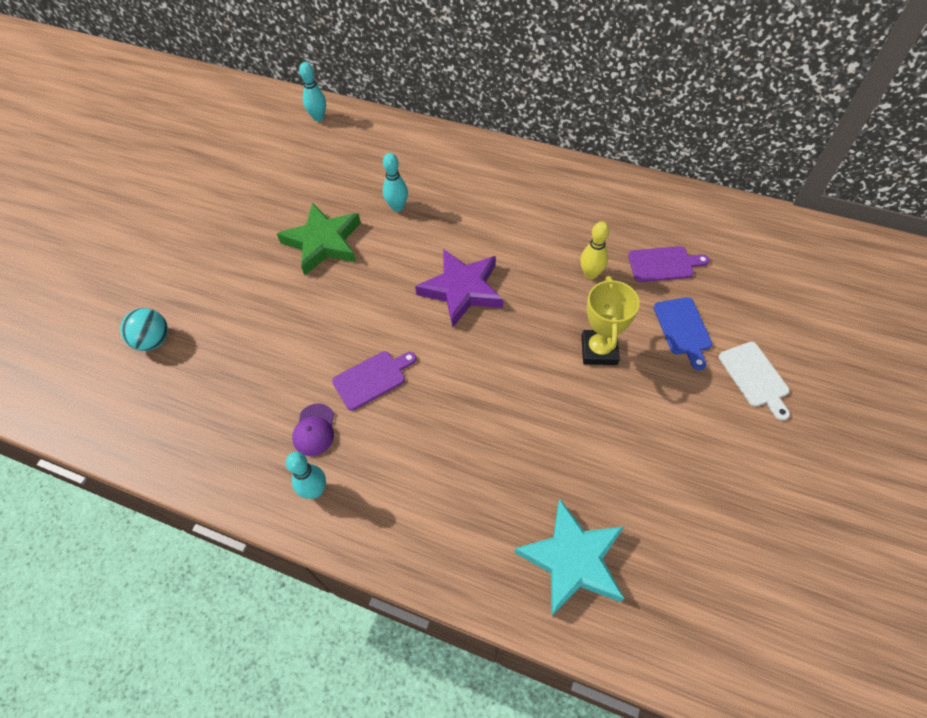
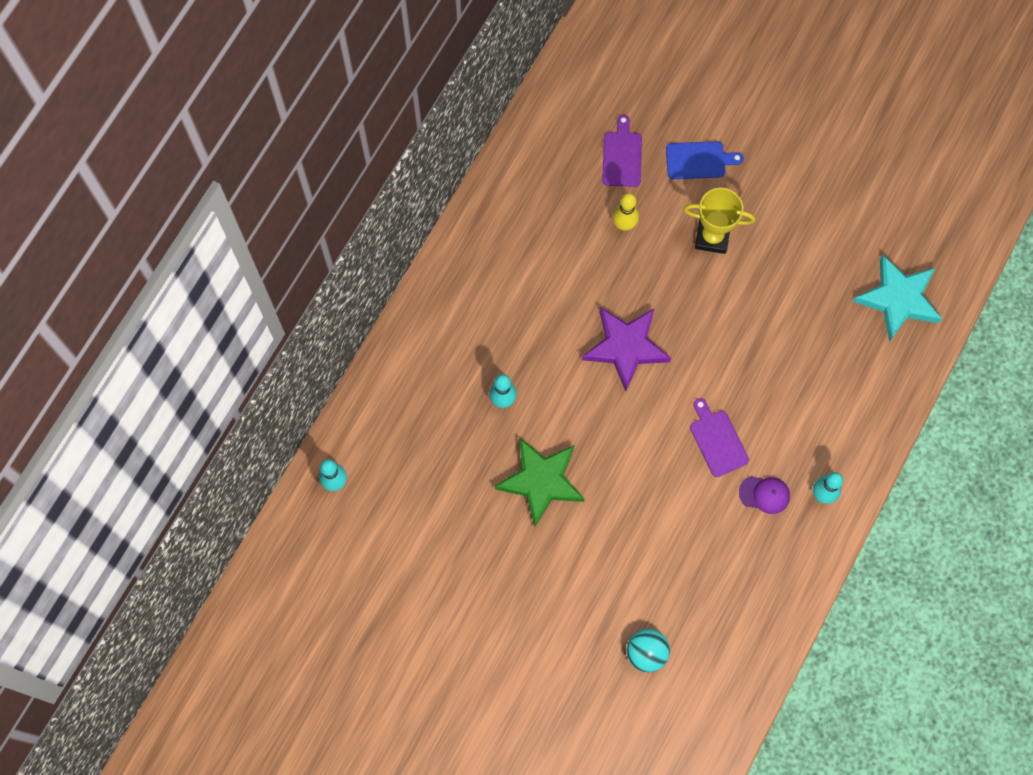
camera: 85 degrees left, 15 degrees up
(755, 377) = (755, 118): white cutting board -> none

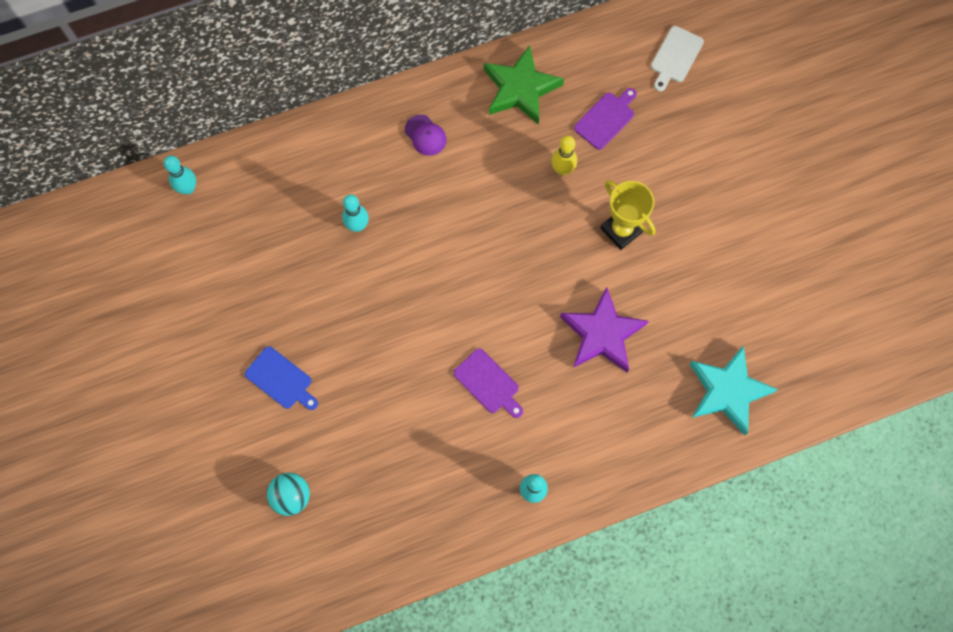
camera: 40 degrees right, 0 degrees up
(541, 481) = (331, 306): green star -> green star (520, 89)
(626, 347) = (482, 259): purple star -> purple star (602, 334)
(632, 62) = (675, 57): none -> white cutting board
(699, 160) = (662, 166): blue cutting board -> blue cutting board (281, 379)
(717, 440) = (488, 383): purple cutting board -> purple cutting board turned 120 degrees clockwise
(764, 494) = (487, 453): purple cap -> purple cap (425, 135)

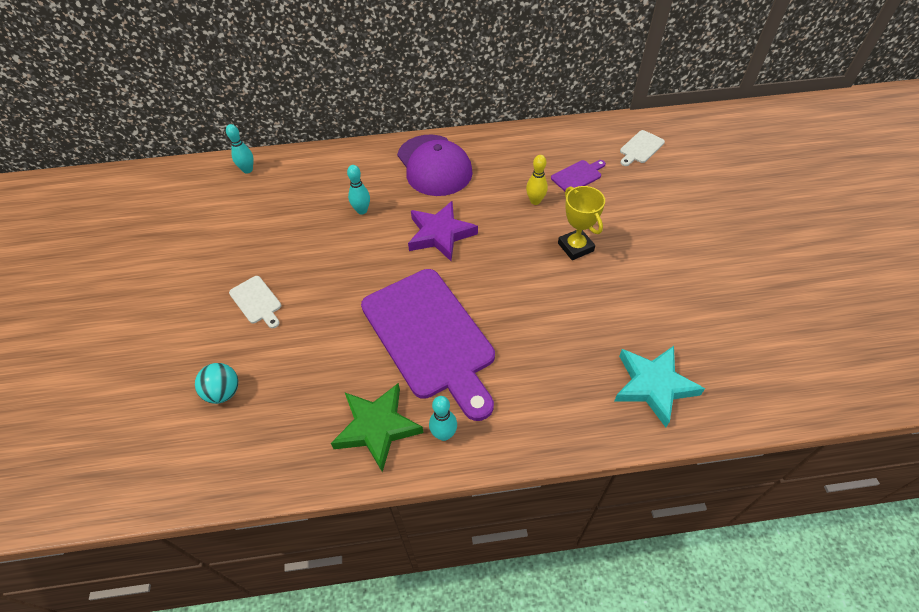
camera: 15 degrees right, 20 degrees down
(281, 379) = (256, 301): blue cutting board -> white cutting board
(425, 135) = (434, 165): purple cap -> purple cap, size x2.46
(488, 383) = (430, 337): purple cutting board -> purple cutting board, size x2.46
(520, 89) = (515, 149): green star -> green star (377, 427)
(602, 334) = (542, 318): purple star -> purple star (440, 234)

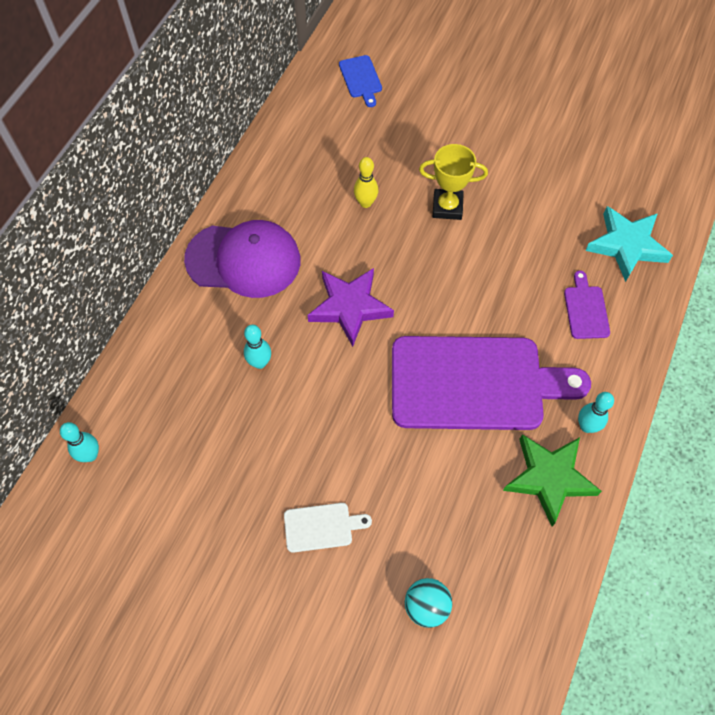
camera: 60 degrees left, 10 degrees up
(578, 176) = (359, 149): purple cutting board -> purple cutting board (586, 309)
(640, 148) = (361, 79): white cutting board -> blue cutting board

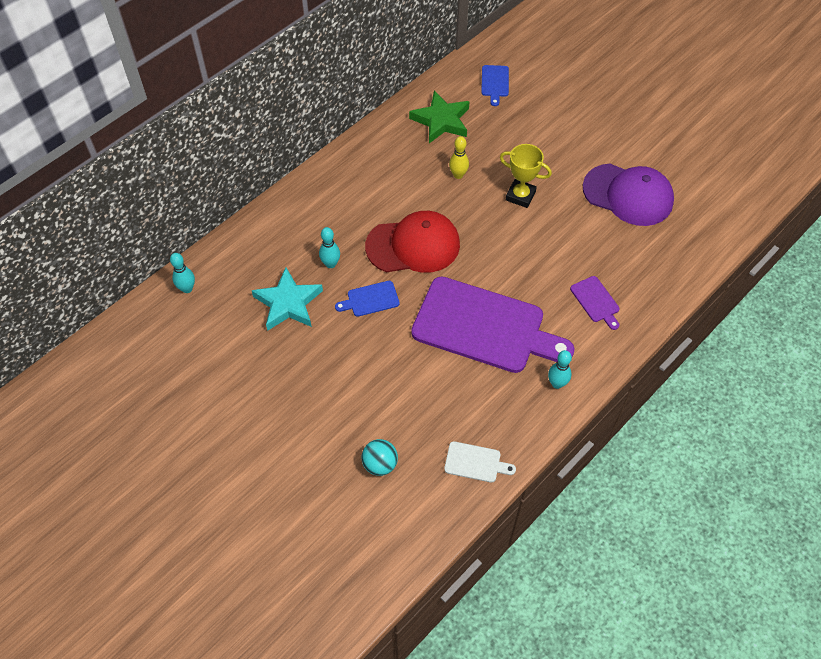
camera: 20 degrees right, 5 degrees down
(244, 260) = (349, 189): purple cap -> purple cap (628, 195)
(321, 527) = (328, 387): white cutting board -> white cutting board (475, 462)
(326, 393) = (370, 299): none -> blue cutting board
(349, 307) = (413, 245): purple star -> red cap
(549, 478) = (511, 410): green star -> green star (441, 120)
(586, 309) = (596, 301): purple cutting board -> purple cutting board turned 135 degrees clockwise
(627, 245) = (652, 265): turquoise star -> turquoise star (288, 303)

